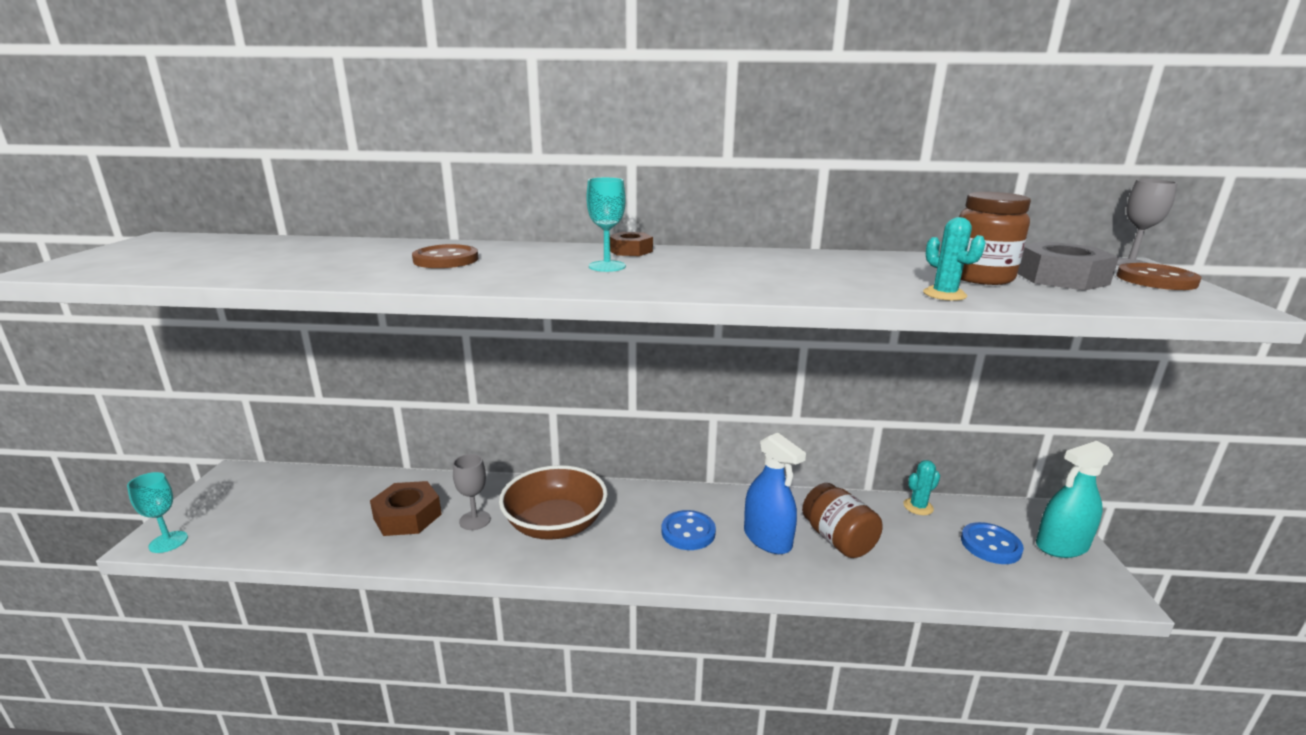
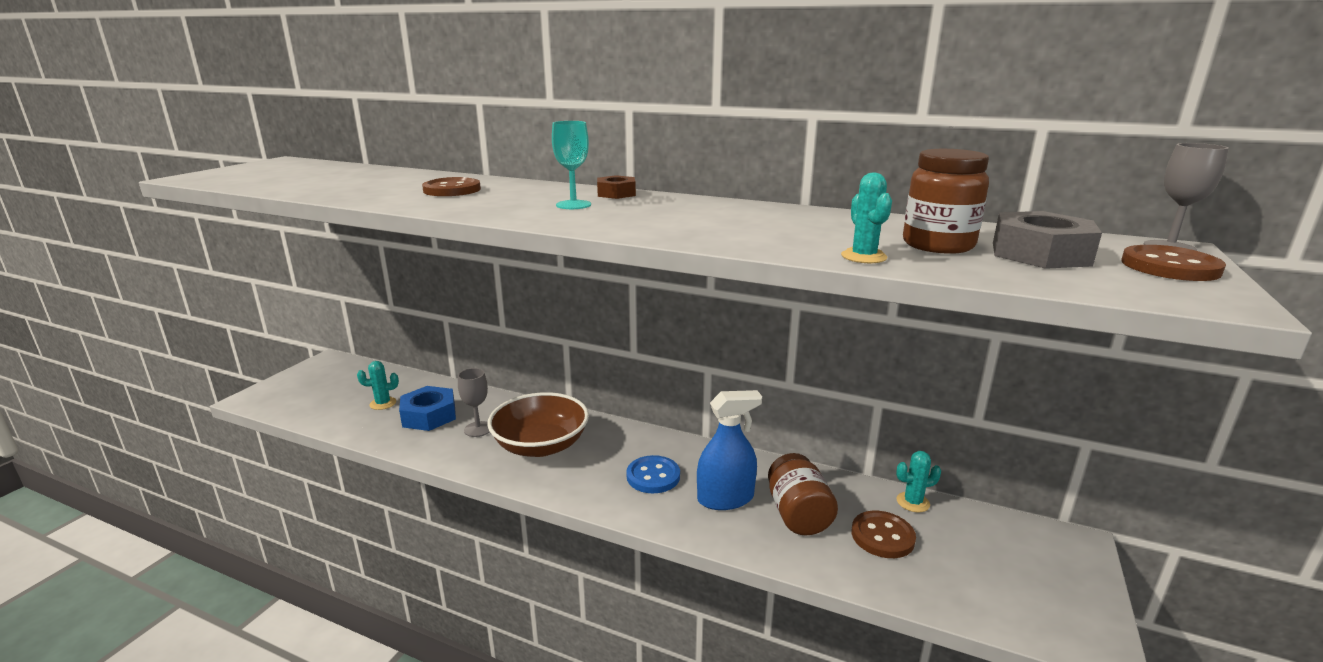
camera: 20 degrees right, 0 degrees up
(168, 542) = (258, 402): turquoise goblet -> none
(340, 513) = (383, 403): none -> turquoise cactus
(407, 516) = (429, 416): brown nut -> blue nut
(767, 539) = (725, 498): blue spray bottle -> blue spray bottle turned 90 degrees counterclockwise
(915, 543) = (882, 536): none -> brown button
(990, 545) = (971, 558): blue button -> none
(1061, 546) = (1063, 579): turquoise spray bottle -> none

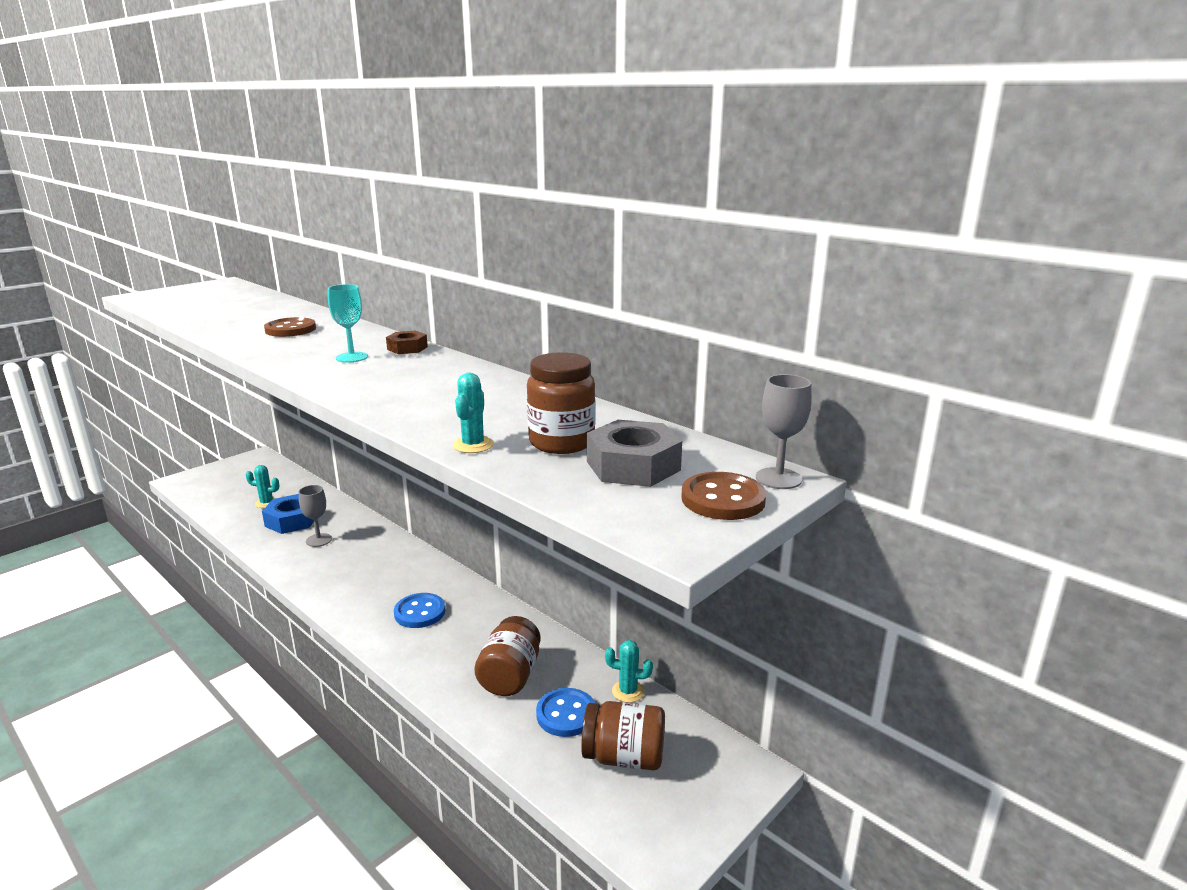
camera: 20 degrees right, 0 degrees up
(541, 445) = (354, 565): brown bowl -> none
(725, 498) = (461, 646): blue spray bottle -> none
(882, 536) = (566, 714): brown button -> blue button
(969, 561) = (624, 757): none -> brown jar

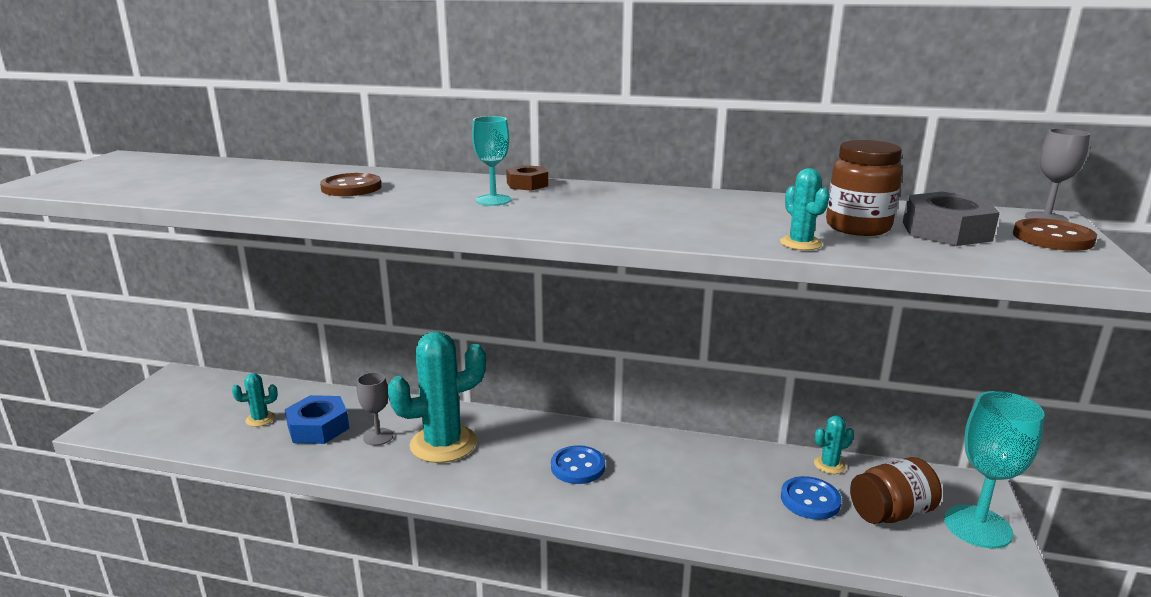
camera: 30 degrees left, 0 degrees up
(352, 560) = (443, 444): none -> turquoise cactus
(510, 676) = (728, 489): brown jar -> none
(692, 807) = (977, 526): none -> turquoise goblet

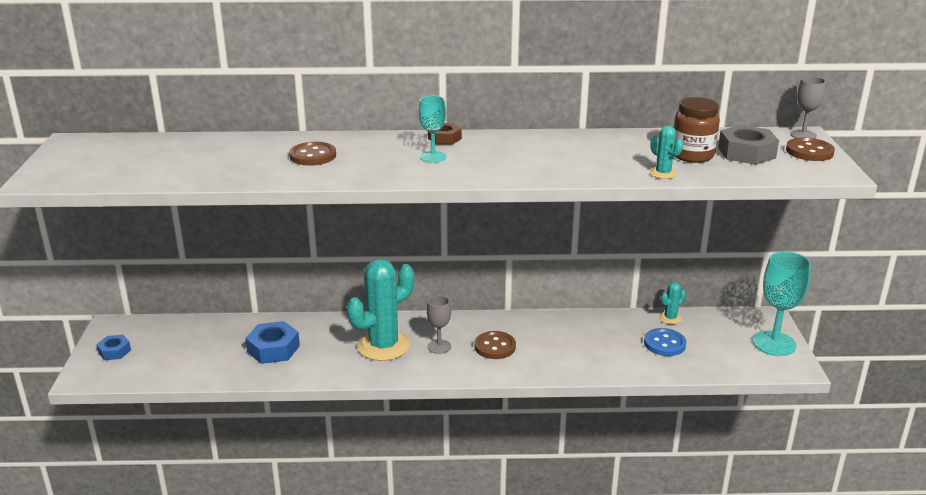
camera: 15 degrees left, 5 degrees up
(155, 404) = (114, 351): none -> blue nut
(260, 419) = (219, 350): turquoise cactus -> none
(378, 437) = (328, 348): grey goblet -> grey goblet (439, 346)
(577, 467) = (495, 347): blue button -> brown button
(891, 513) = (719, 344): brown jar -> none

